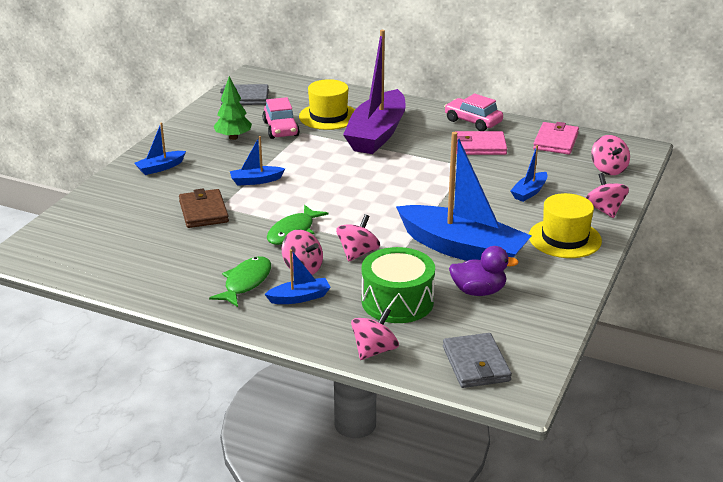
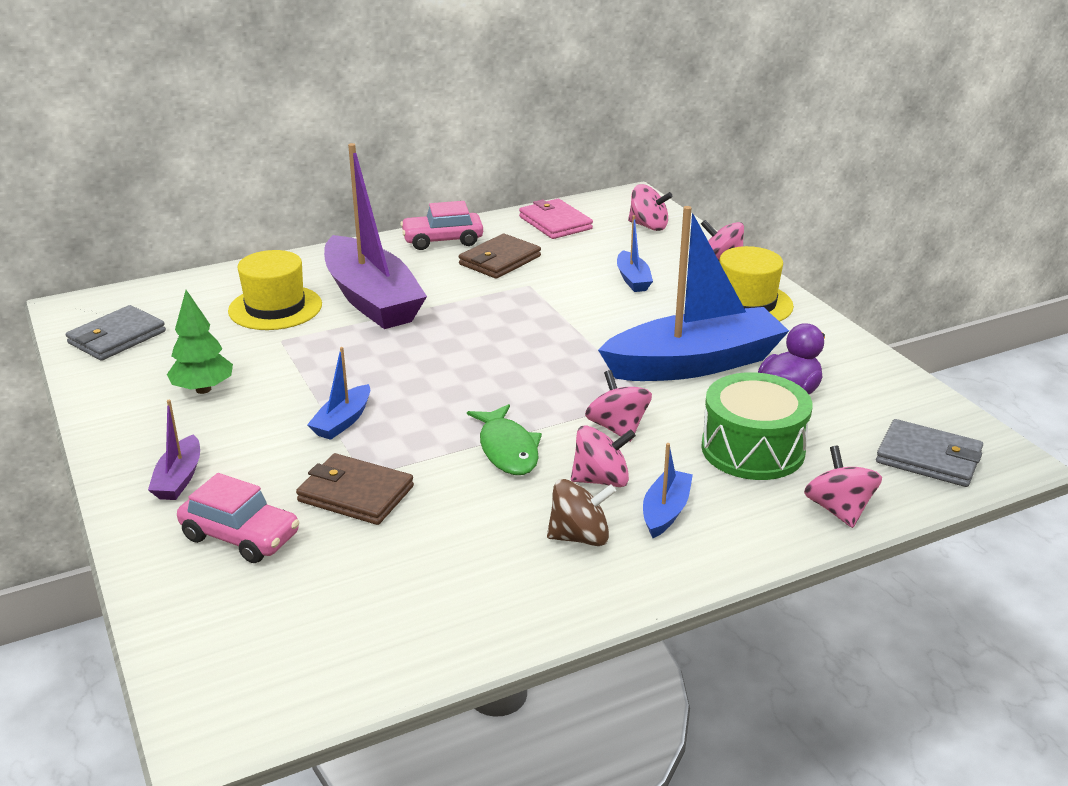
camera: 50 degrees left, 0 degrees up
(160, 168) = (179, 478): blue boat -> purple boat
(245, 282) = (580, 537): green fish -> brown spinning top
(280, 129) = (245, 349): pink car -> pink car (240, 536)
(479, 146) = (500, 260): pink wallet -> brown wallet

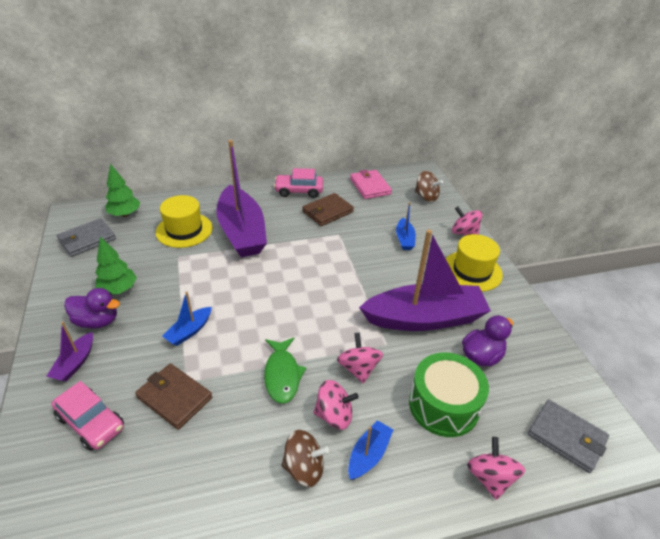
camera: 10 degrees right, 10 degrees up
(164, 300) = (125, 214): none -> green tree
(188, 429) = (97, 321): none -> purple duck
(648, 226) = (426, 197): pink spinning top -> brown spinning top
(694, 364) = (424, 318): blue boat -> purple boat

